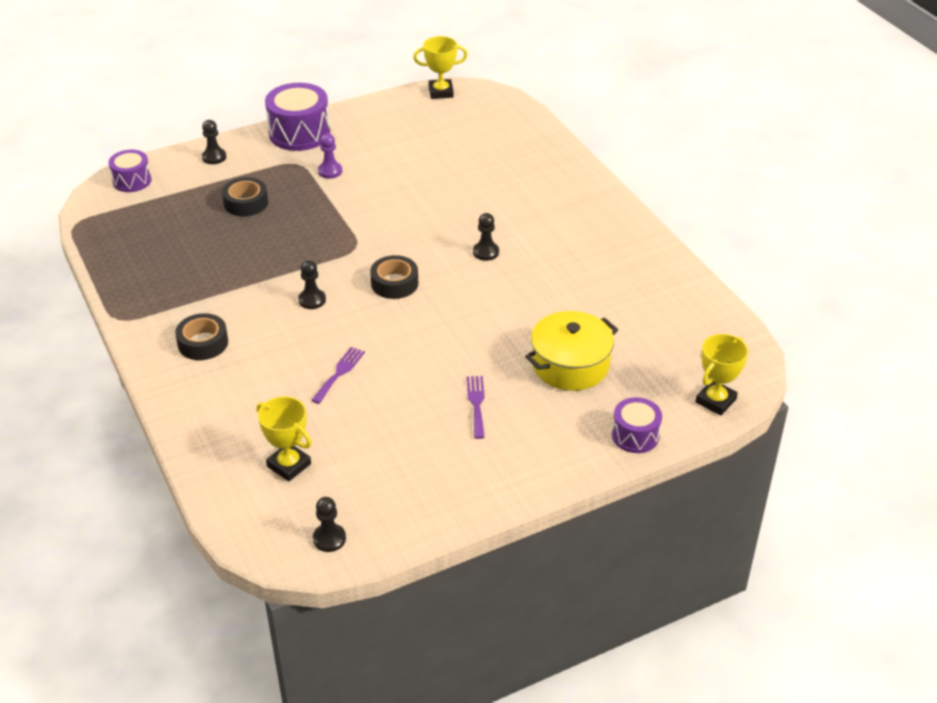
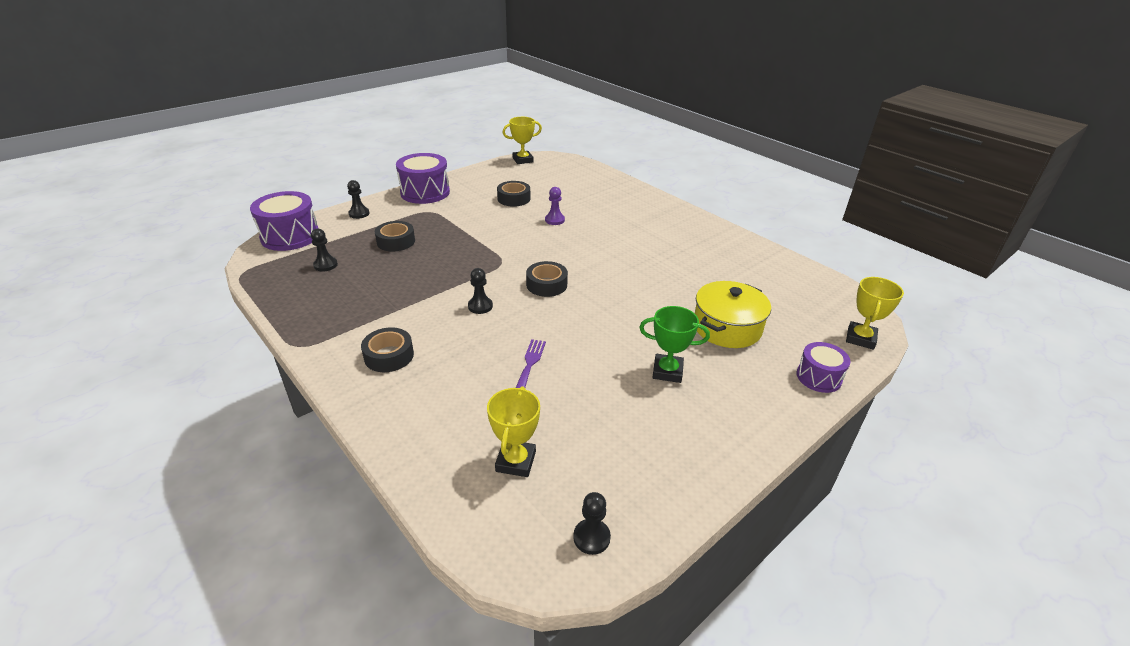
camera: 15 degrees left, 5 degrees down
(132, 181) = (290, 236): purple drum -> purple drum, size x1.69
(289, 465) = (515, 461): yellow trophy -> yellow trophy turned 75 degrees clockwise
(330, 171) = (459, 214): purple pawn -> purple pawn (554, 220)
(404, 156) = (514, 198): none -> black tape
(476, 404) = (667, 371): purple fork -> green trophy
(486, 252) = (609, 254): black pawn -> black pawn (325, 265)

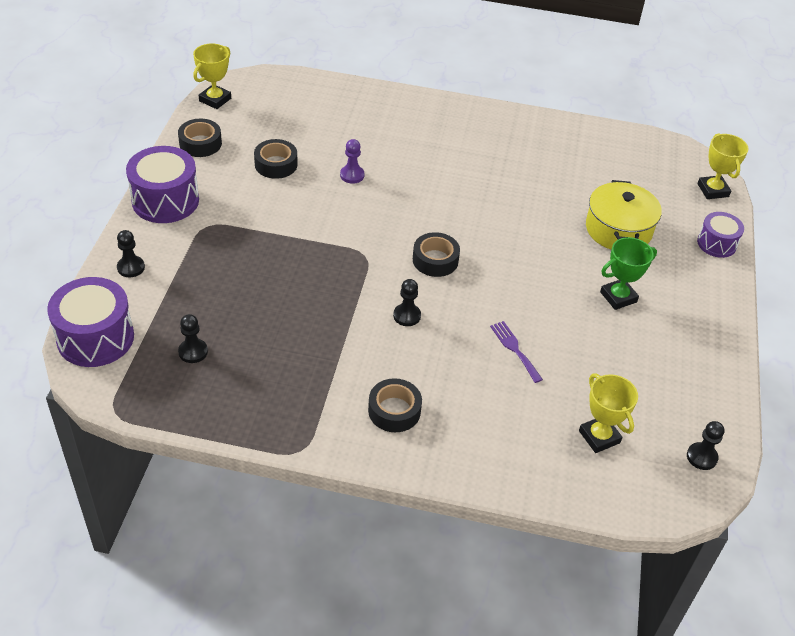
camera: 40 degrees left, 10 degrees up
(396, 241) = (226, 284): black tape -> black tape (200, 143)

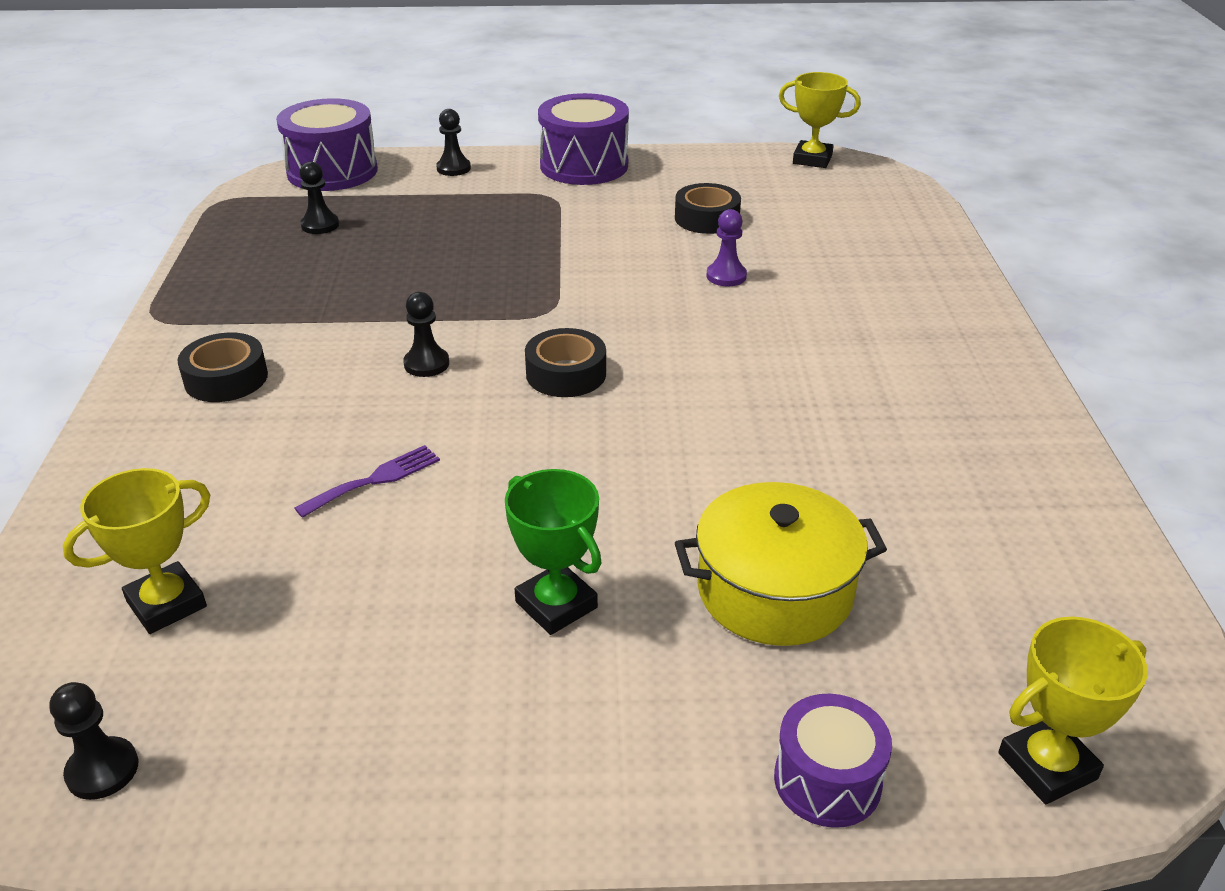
camera: 80 degrees right, 10 degrees down
(200, 143) = (711, 166): black tape -> none

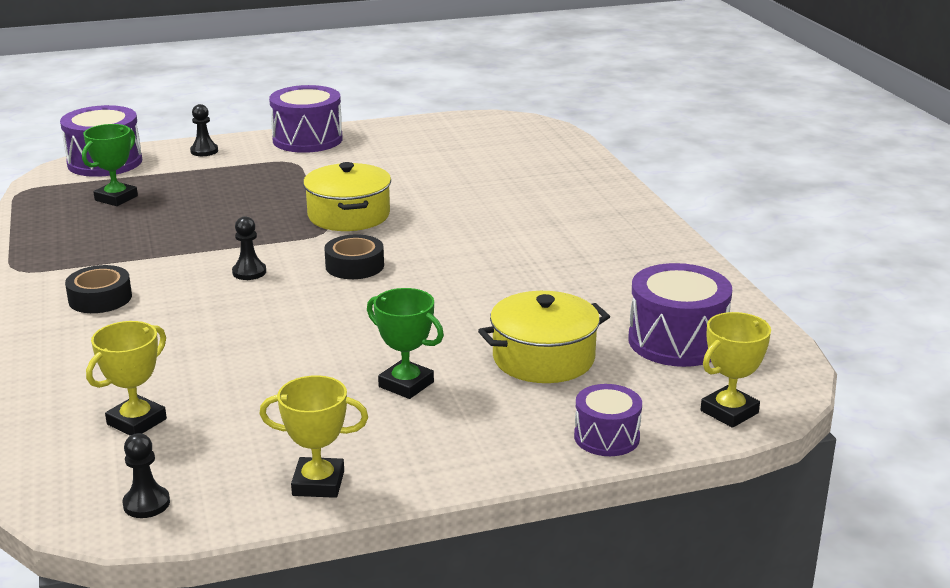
camera: 15 degrees left, 10 degrees down
(320, 225) = (116, 198): black pawn -> green trophy
(375, 480) = (247, 339): purple fork -> none
(590, 289) = (349, 215): none -> yellow pot
(707, 218) = (416, 164): black tape -> none
(726, 276) = (445, 197): purple pawn -> none
(812, 159) = (480, 119): yellow trophy -> yellow trophy (318, 483)
(992, 594) = (677, 341): none -> purple drum

